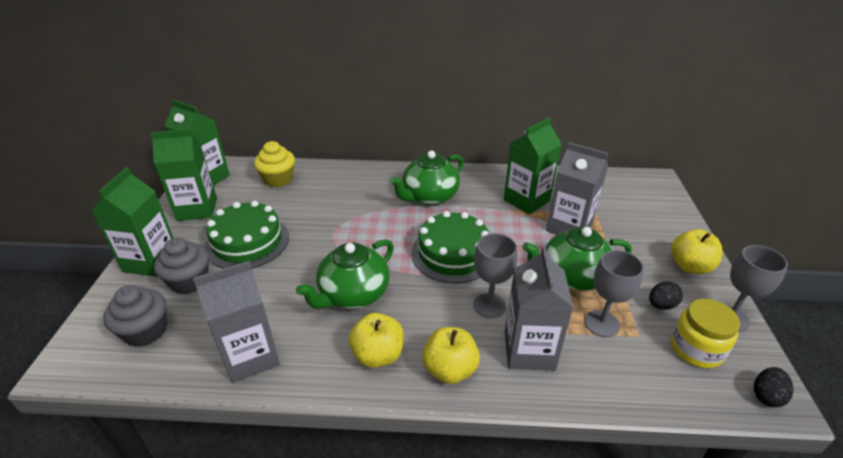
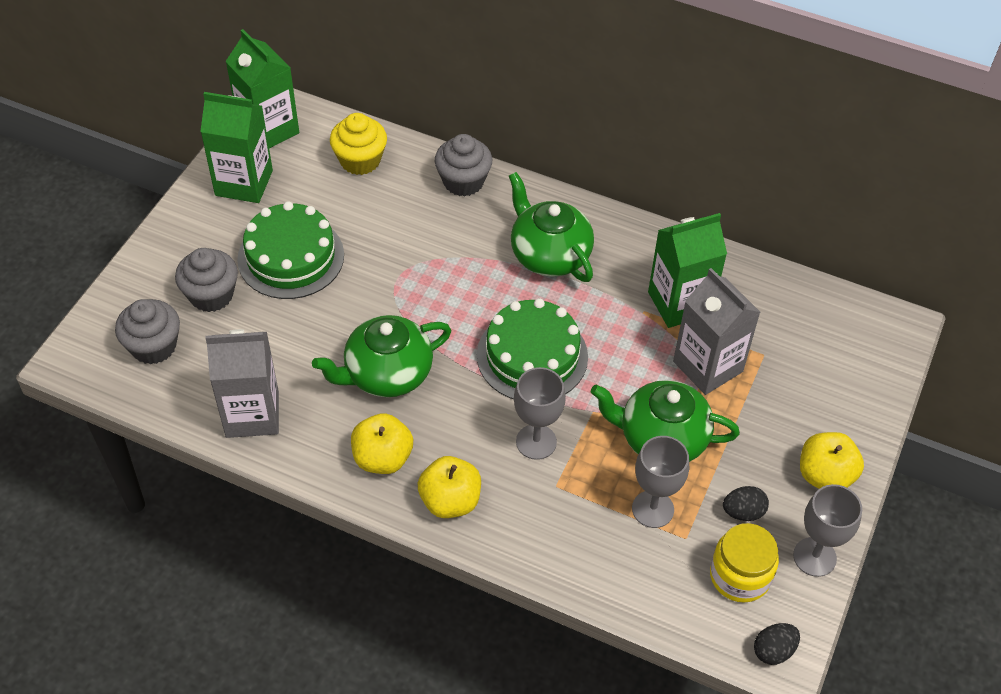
camera: 20 degrees right, 15 degrees up
(151, 261) = (175, 251): green carton -> none
(353, 174) = (463, 181): none -> grey cupcake
(429, 196) = (549, 255): green teapot -> green teapot turned 75 degrees clockwise
(529, 350) = (548, 510): grey carton -> none

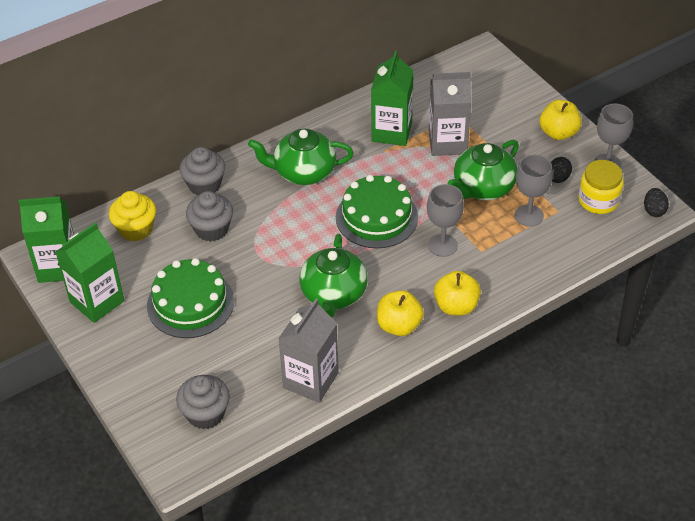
camera: 55 degrees left, 5 degrees down
(211, 295) = (186, 362): grey cupcake -> grey cupcake (212, 229)

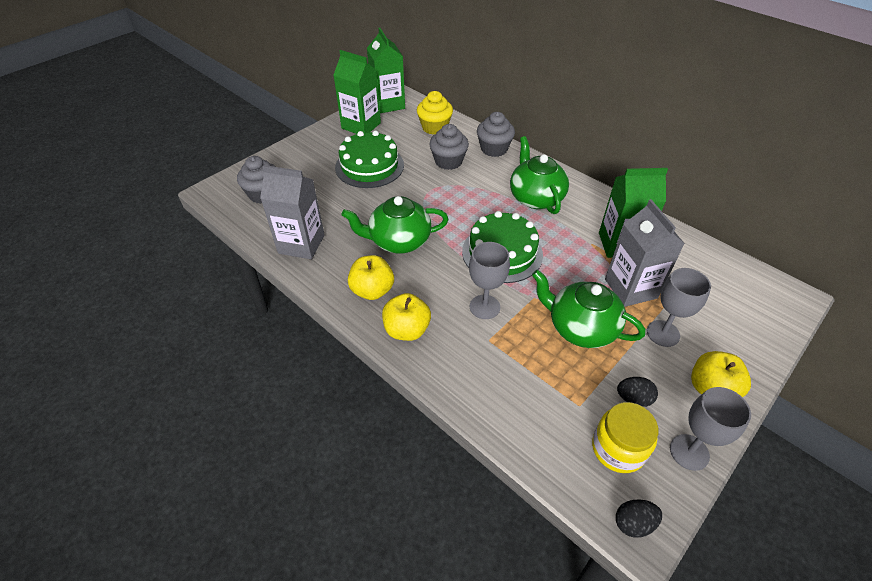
camera: 75 degrees right, 0 degrees up
(529, 215) = (558, 376): grey goblet -> grey goblet (663, 333)

